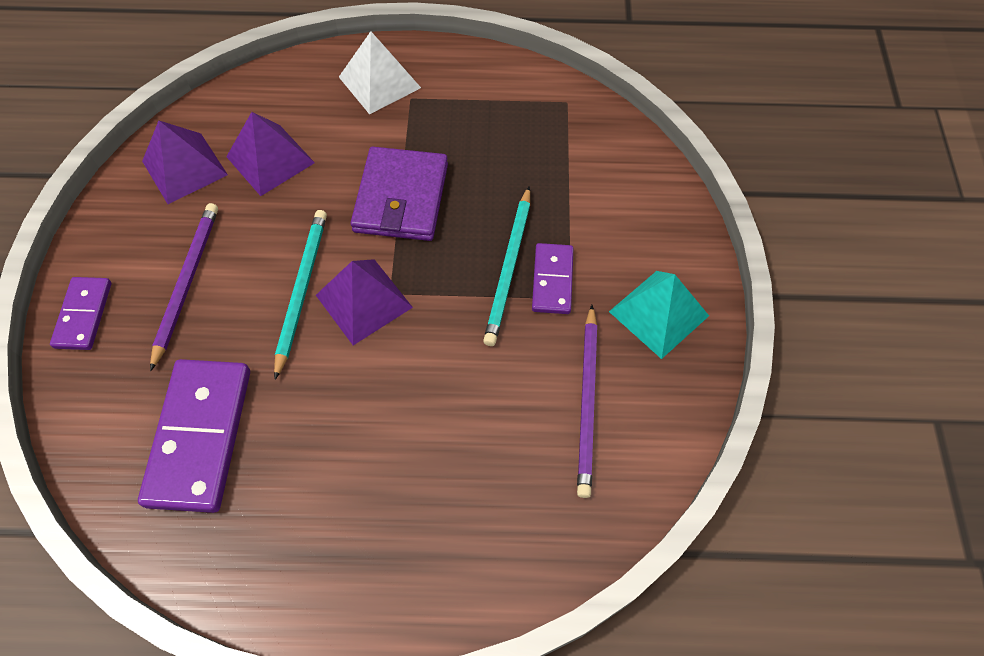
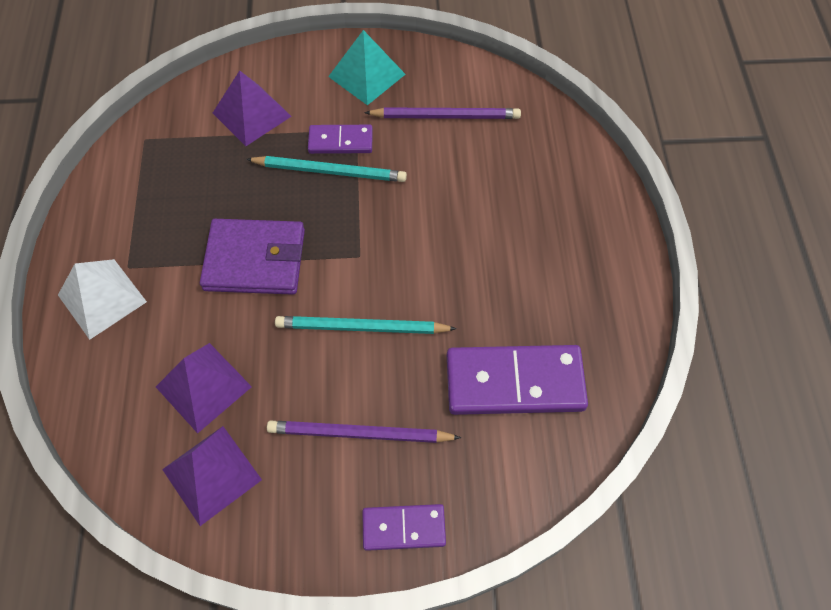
camera: 95 degrees left, 0 degrees up
(364, 301) = (369, 275): purple pyramid -> purple pyramid (252, 114)

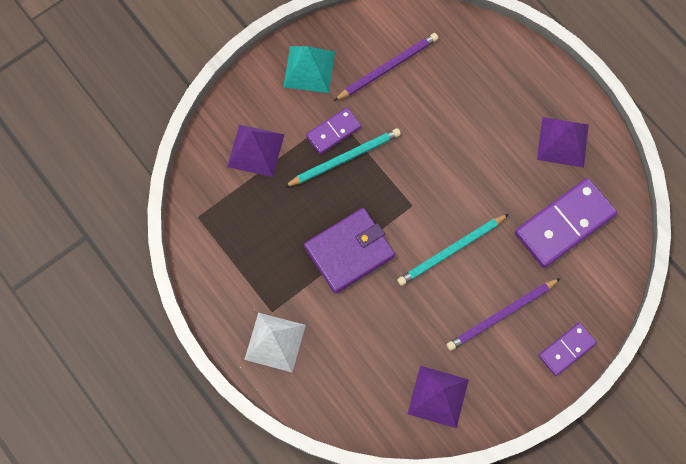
camera: 35 degrees left, 10 degrees up
(203, 386) = (388, 351): purple pyramid -> purple pyramid (562, 142)

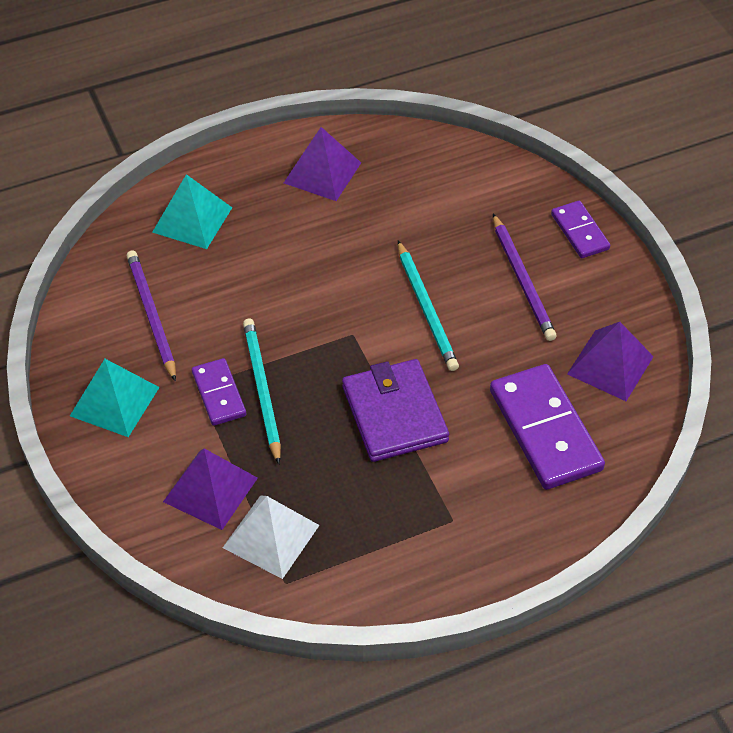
camera: 75 degrees left, 20 degrees down
(275, 342) = (497, 525): white pyramid -> white pyramid (271, 536)
(484, 66) = (192, 219): none -> turquoise pyramid
(564, 224) = (426, 196): purple domino -> purple domino (545, 430)

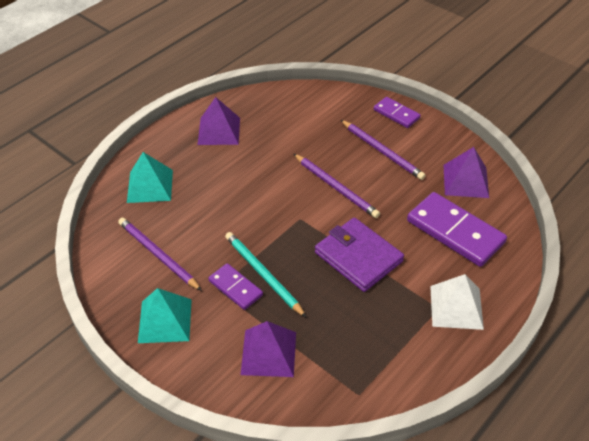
camera: 25 degrees left, 5 degrees down
(271, 536) = (329, 367): white pyramid -> white pyramid (456, 307)
(426, 309) = (336, 187): turquoise pencil -> purple pencil

